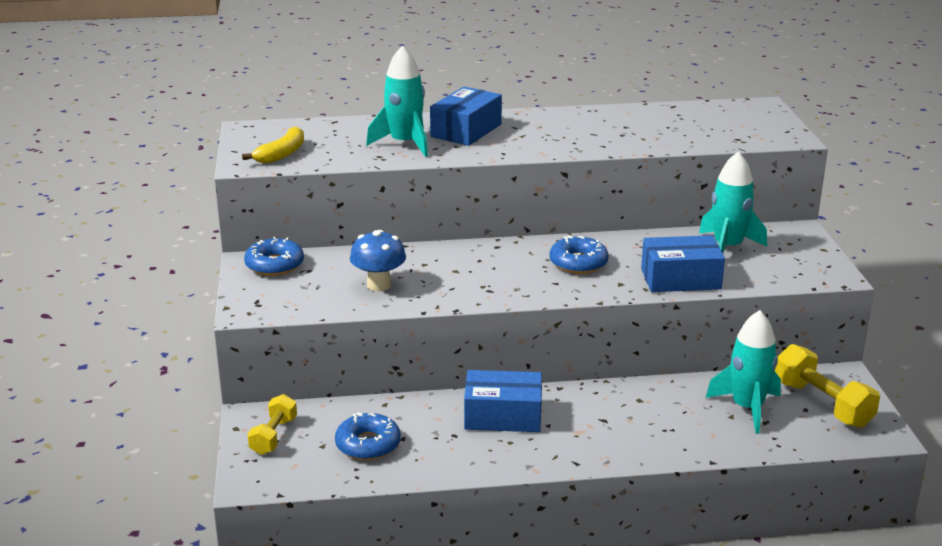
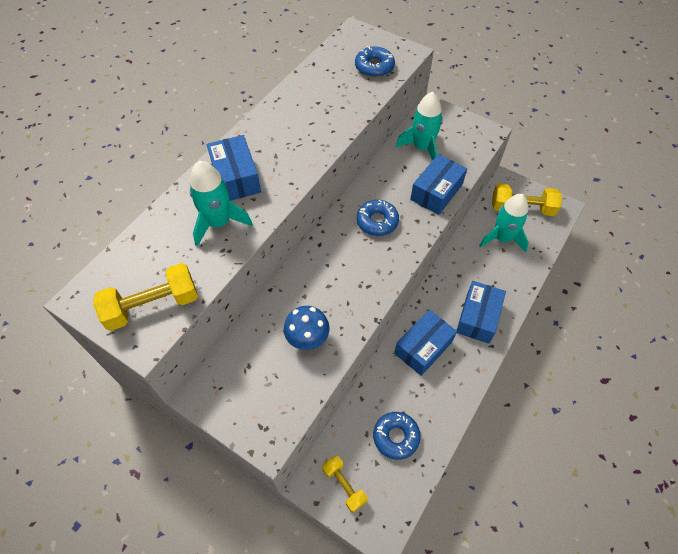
camera: 50 degrees left, 30 degrees up
(274, 265) = (220, 382): blue donut -> blue donut (374, 67)
(282, 154) = (152, 306): yellow banana -> yellow dumbbell
(601, 437) = (478, 317): none -> blue box

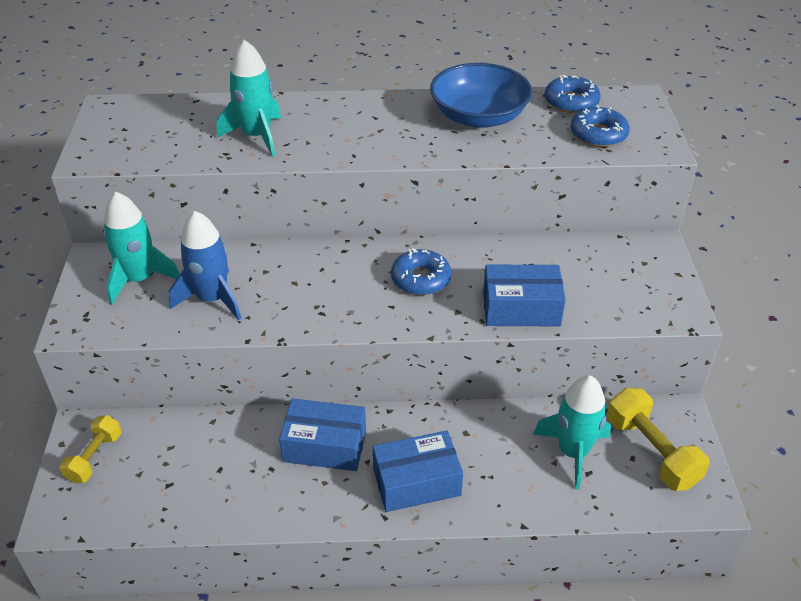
camera: 55 degrees right, 15 degrees down
(152, 306) = (128, 145): yellow dumbbell -> none
(236, 177) = (324, 120): blue box -> none
(307, 104) = (479, 116): none -> blue bowl
(307, 339) = (212, 299): blue mushroom -> blue rocket
(396, 437) = (183, 476): blue donut -> blue donut (571, 102)
(422, 148) = (578, 265): turquoise rocket -> turquoise rocket (139, 279)

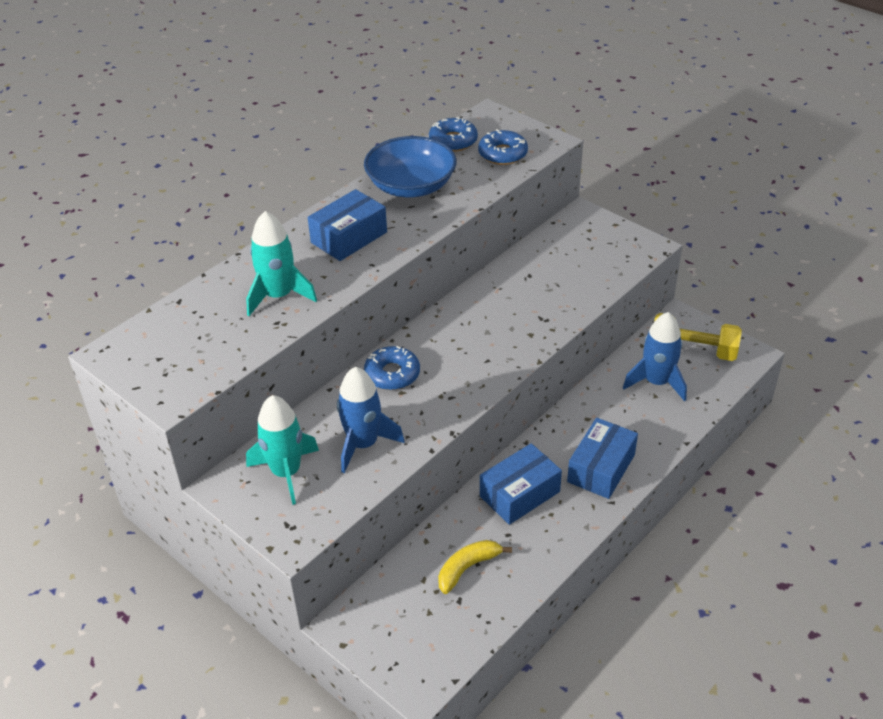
camera: 45 degrees left, 0 degrees up
(94, 457) = (382, 630): yellow dumbbell -> none
(208, 467) = (467, 568): none -> yellow banana
(421, 279) = (479, 331): blue donut -> blue donut (392, 374)
(521, 308) = (563, 306): blue box -> blue box (349, 237)
(573, 452) = (656, 382): turquoise rocket -> blue rocket

